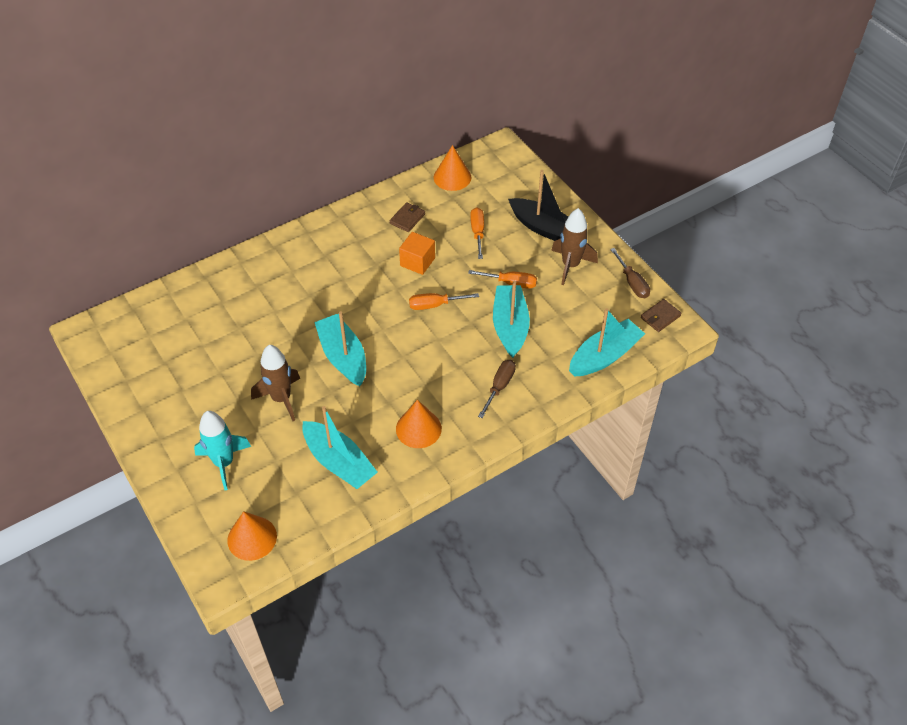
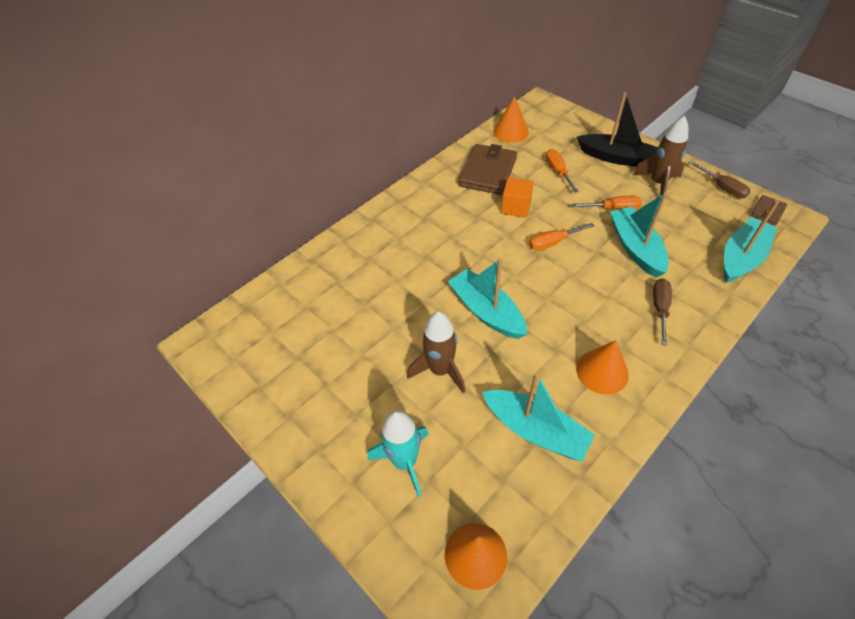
camera: 10 degrees left, 0 degrees up
(407, 218) = (487, 172): brown wallet -> brown wallet, size x2.00

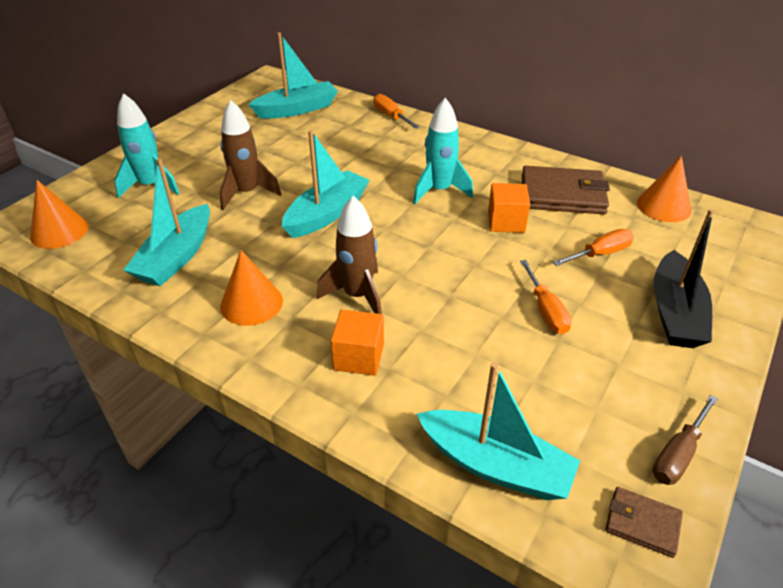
camera: 75 degrees right, 10 degrees down
(467, 235) = (439, 191): none -> turquoise rocket
(553, 242) = (452, 256): orange screwdriver -> orange screwdriver (391, 116)
(635, 248) = (470, 334): turquoise boat -> turquoise boat (297, 109)
(658, 183) = (637, 363): brown rocket -> brown rocket (357, 296)
(659, 309) = (359, 357): brown screwdriver -> orange cube

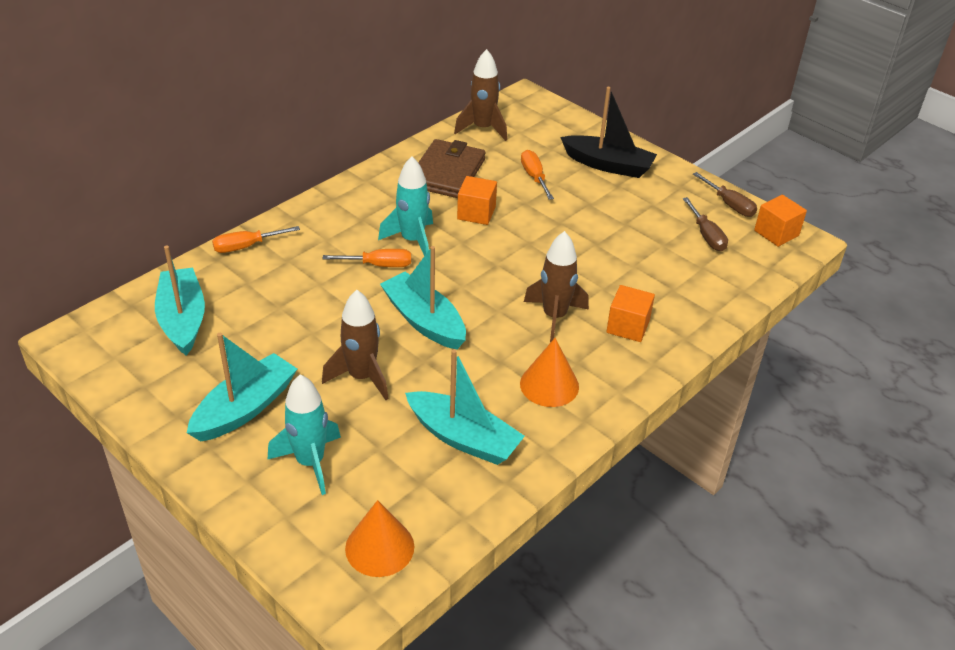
camera: 80 degrees left, 0 degrees up
(495, 465) = (734, 279): turquoise boat -> turquoise boat (245, 408)
(545, 310) = (594, 221): orange screwdriver -> orange screwdriver (378, 265)
(581, 427) = (706, 235): none -> brown screwdriver
(642, 523) = (776, 233): brown wallet -> orange cube
(663, 206) = (483, 129): orange cone -> brown rocket

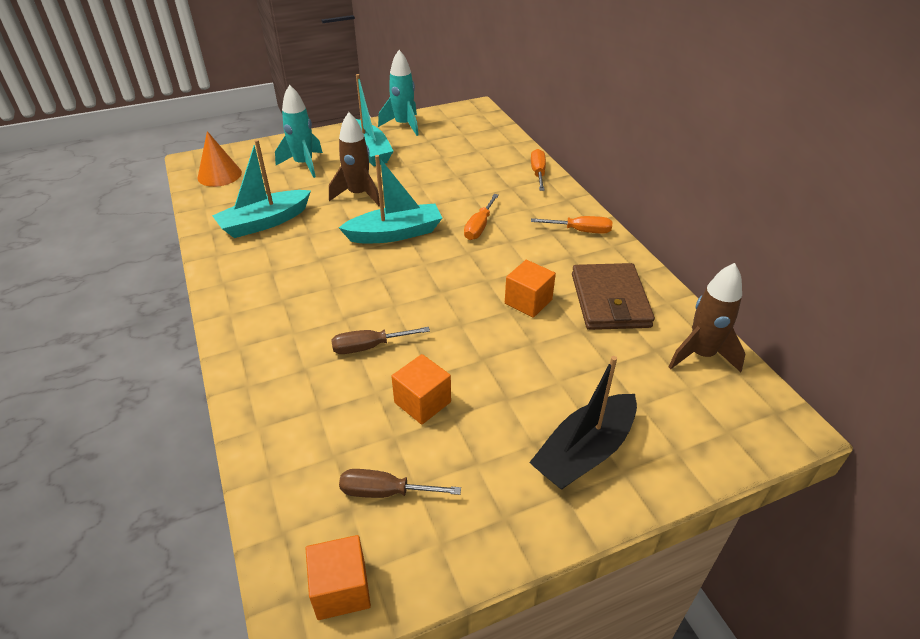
camera: 115 degrees right, 0 degrees up
(183, 320) = (468, 141): turquoise boat -> none
(412, 241) = (503, 251): turquoise rocket -> turquoise rocket (403, 125)
(447, 173) = (610, 300): brown wallet -> brown wallet turned 45 degrees clockwise
(534, 177) = (579, 367): orange screwdriver -> orange screwdriver (580, 231)
(549, 385) = (273, 276): orange cone -> none
(554, 317) = (345, 305): brown rocket -> none
(628, 326) = (295, 349): orange cube -> orange cube (422, 402)
(729, 204) = (435, 561): brown screwdriver -> brown screwdriver (369, 347)

